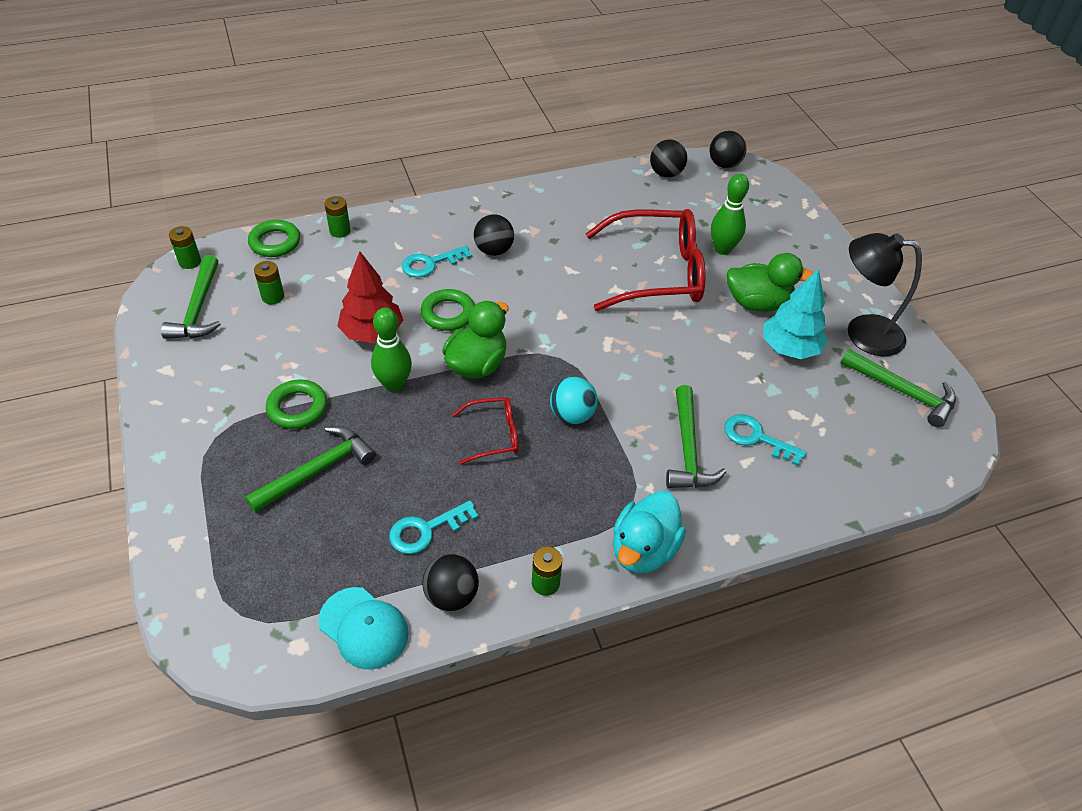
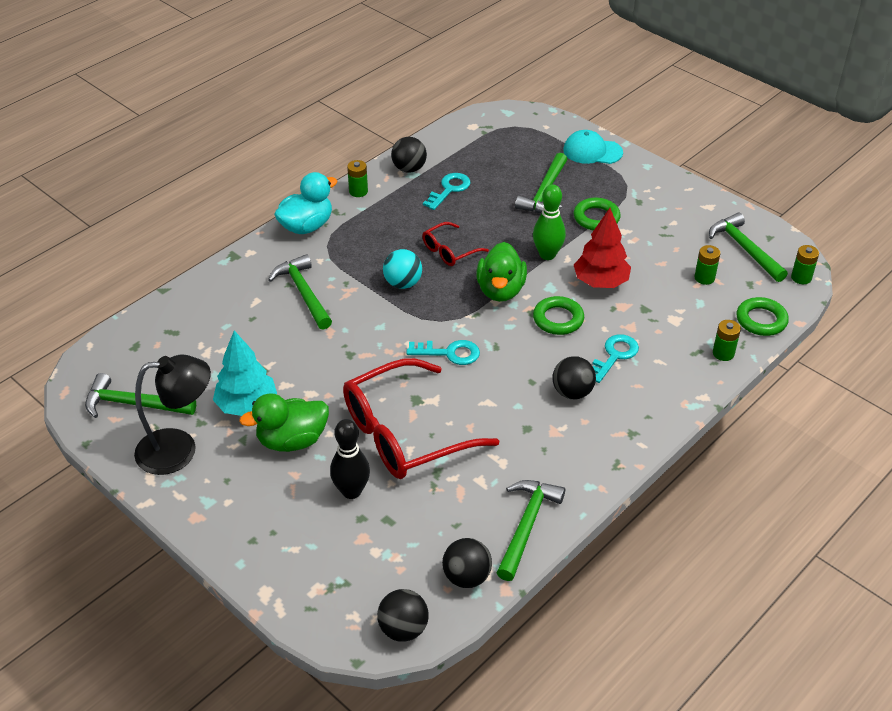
camera: 155 degrees right, 5 degrees down
(364, 628) = (445, 142): turquoise cap -> turquoise cap (592, 151)
(603, 184) = (527, 526): none -> green hammer
(643, 550) = (306, 226): turquoise duck -> turquoise duck turned 45 degrees clockwise
(722, 249) = (351, 491): green bowling pin -> black bowling pin
(757, 438) = (253, 320): turquoise key -> turquoise key (449, 353)

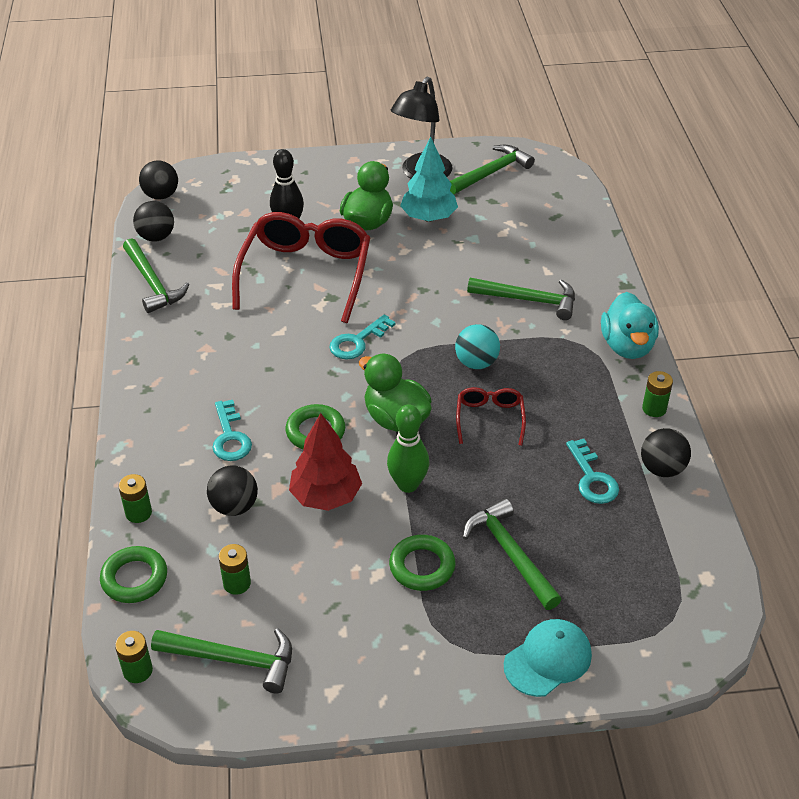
camera: 130 degrees right, 0 degrees up
(572, 392) = (228, 383): black ball -> black ball (234, 506)

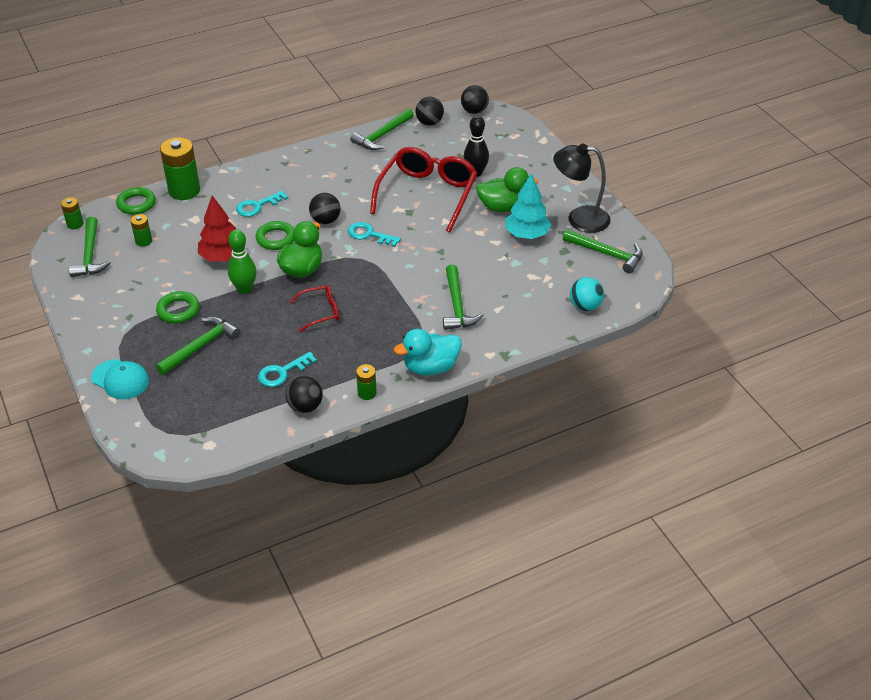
camera: 70 degrees right, 0 degrees up
(138, 513) = (184, 190): green battery -> green battery, size x1.99
(234, 506) = (201, 224): black ball -> black ball (325, 220)
(306, 274) = (427, 194): red glasses -> red glasses turned 60 degrees counterclockwise
(476, 363) = (374, 294): turquoise ball -> turquoise ball (585, 306)

